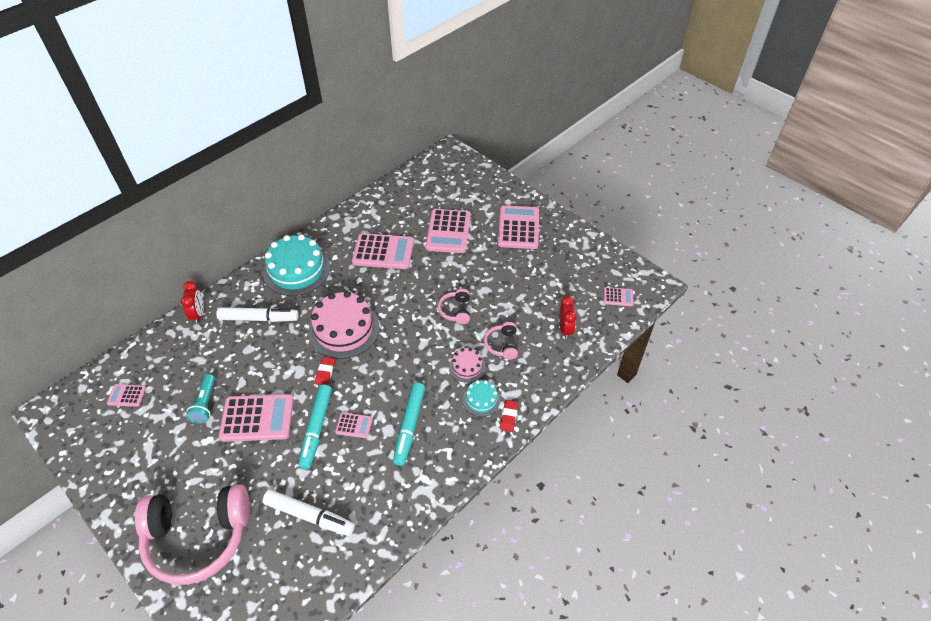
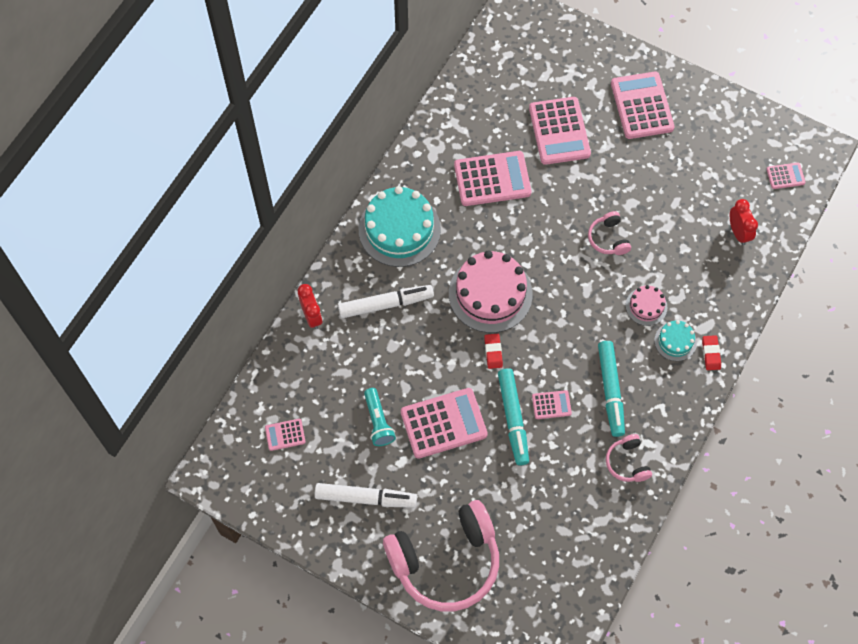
camera: 15 degrees left, 15 degrees up
(309, 516) = (548, 511): white marker -> white marker (365, 498)
(502, 345) = (675, 269): pink headphones -> pink headphones (627, 462)

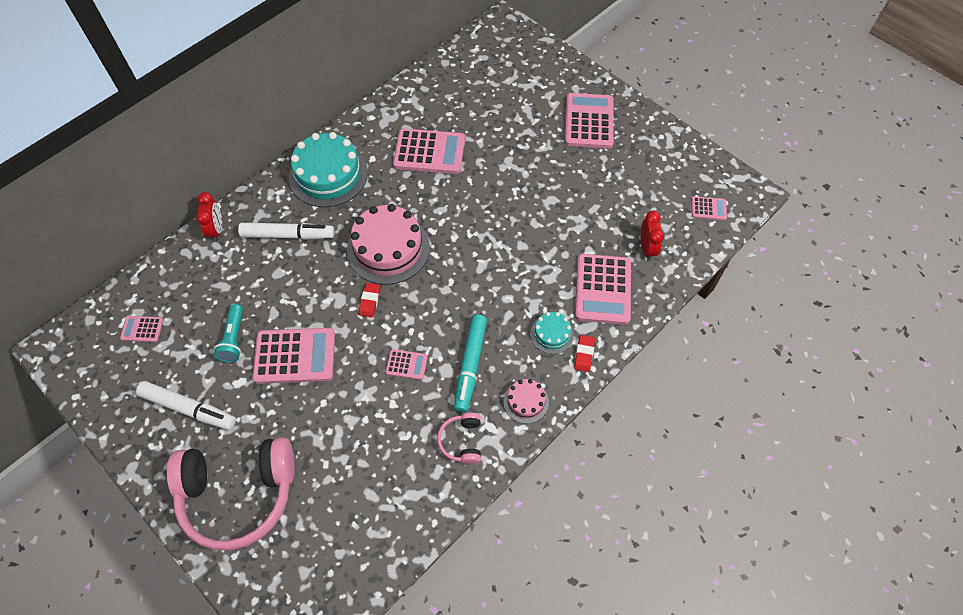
camera: 15 degrees right, 5 degrees down
(513, 419) = (363, 368): turquoise marker -> none
(559, 131) = (505, 126): pink calculator -> pink calculator (603, 289)
(608, 238) = (518, 225): pink headphones -> none
(646, 306) = (534, 294): pink cake -> pink cake (526, 401)

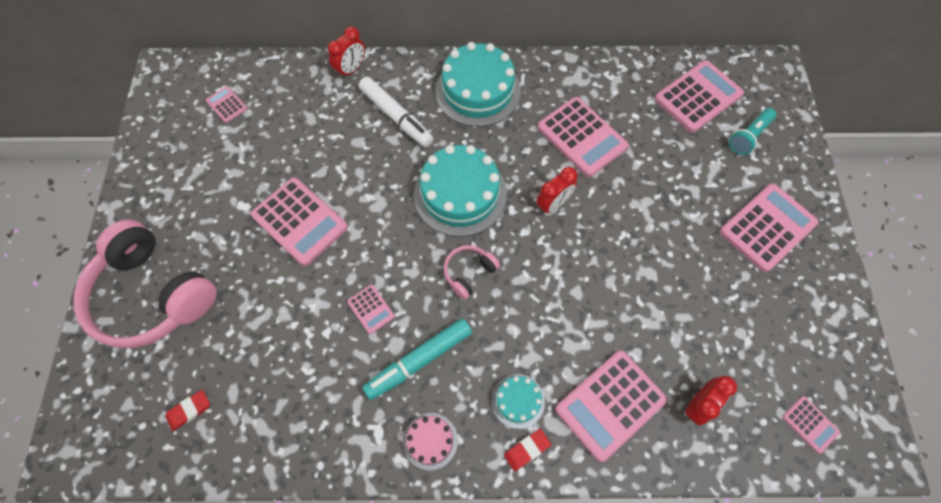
camera: 45 degrees right, 5 degrees up
(189, 409) = (192, 195): white marker -> none
(233, 339) = (274, 167): turquoise flashlight -> turquoise flashlight (748, 137)
(369, 301) = (399, 227): red eraser -> red eraser (189, 410)
(388, 248) = (460, 194): pink cake -> turquoise cake
(454, 206) = (553, 204): none -> red clock
(462, 441) = (343, 421): pink headphones -> pink headphones (469, 273)
(475, 74) = (698, 97): none -> pink calculator

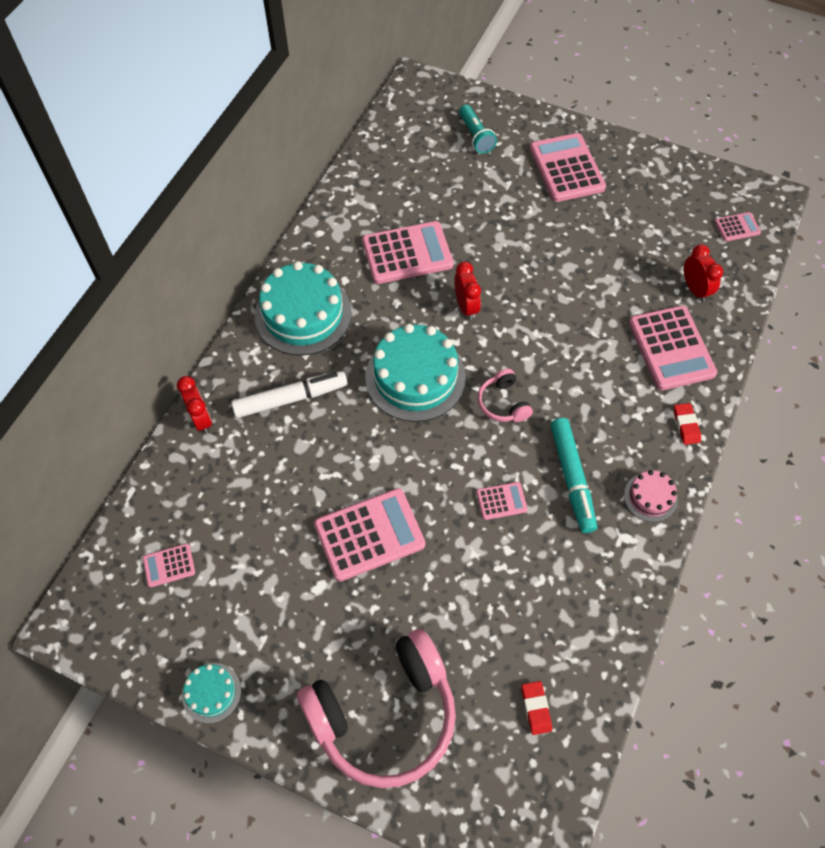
camera: 65 degrees left, 5 degrees down
(518, 401) = (641, 414): turquoise cake -> turquoise cake (211, 692)
(698, 97) = (415, 149): pink calculator -> none

